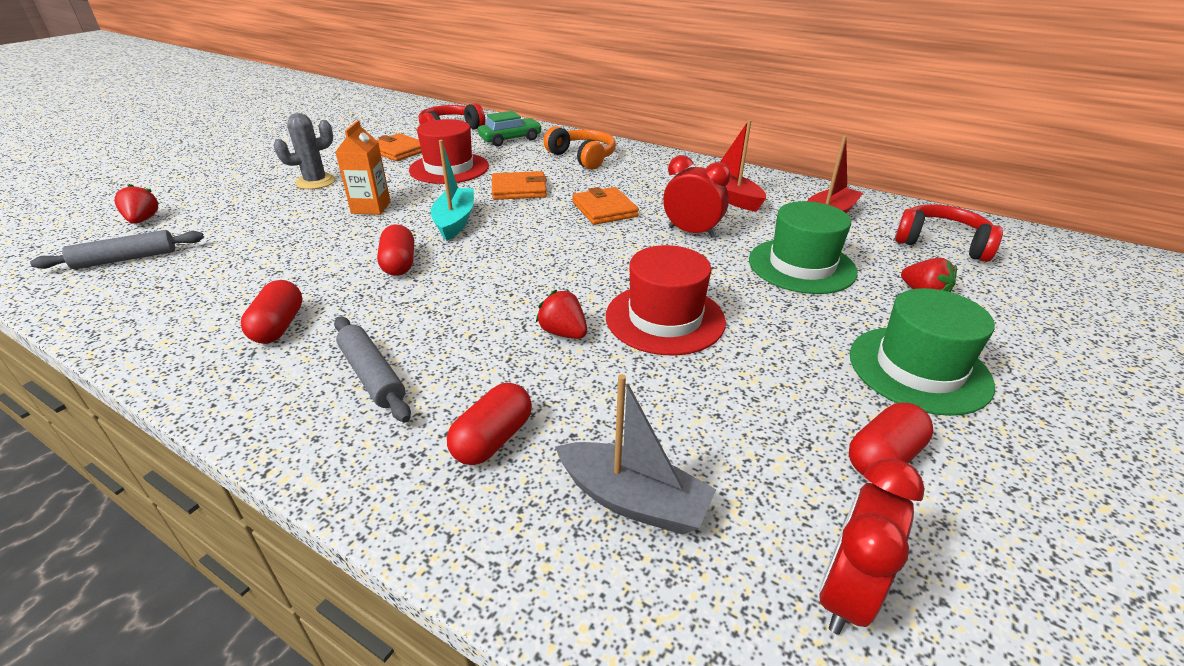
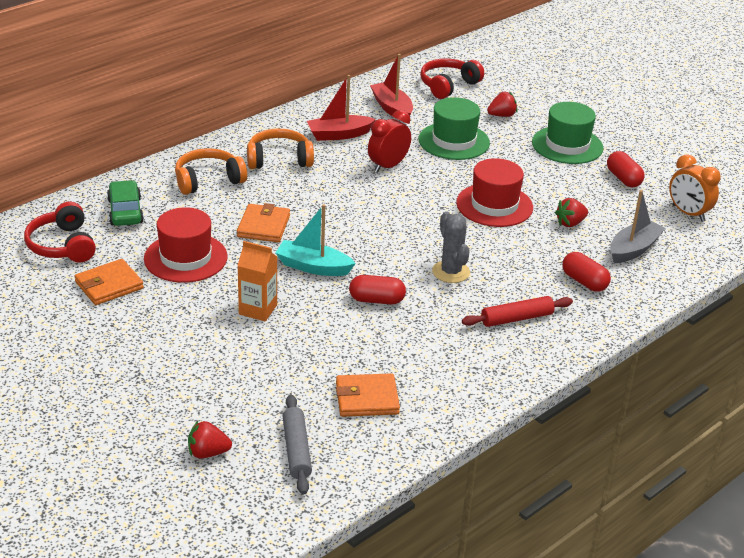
camera: 75 degrees left, 0 degrees up
(278, 326) = (446, 357): red capsule -> none
(316, 182) = (169, 342): grey cactus -> grey cactus (451, 272)
(372, 375) = (516, 318): grey rolling pin -> red rolling pin
(563, 333) = (496, 244): red strawberry -> red strawberry (570, 223)
(604, 209) = (329, 193): orange wallet -> orange wallet (367, 398)
(648, 178) = (279, 159): none -> orange headphones
(845, 593) = (688, 213): red clock -> orange clock

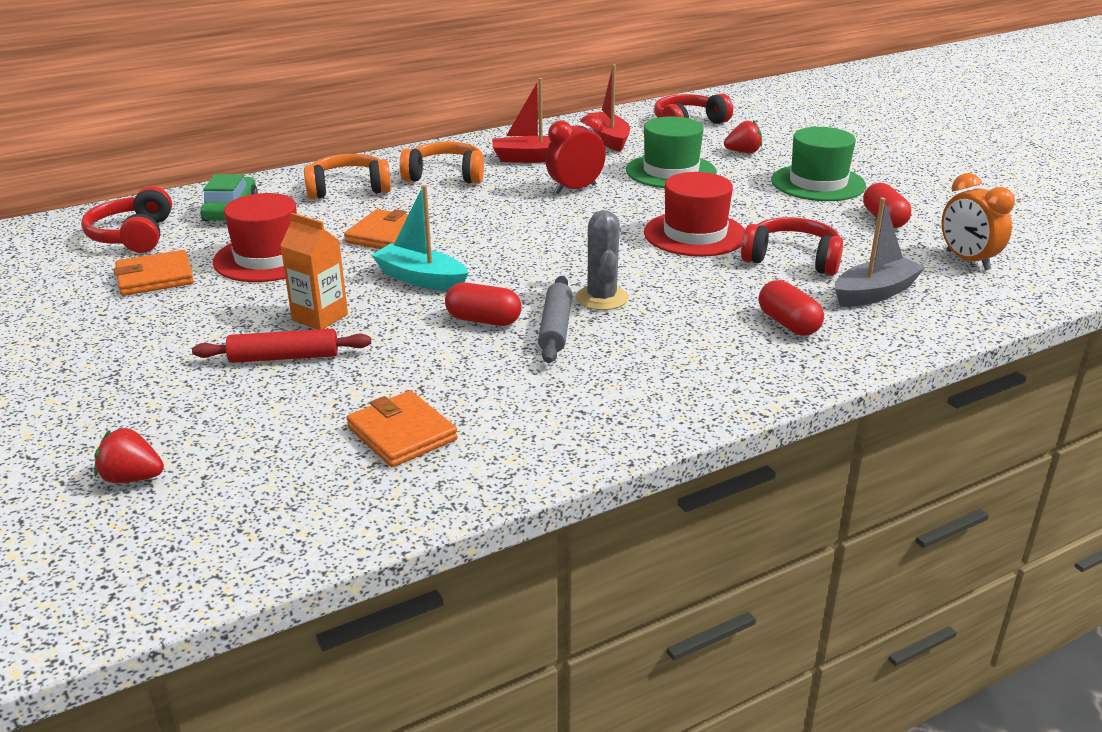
camera: 15 degrees right, 5 degrees down
(296, 450) = (259, 489): grey rolling pin -> grey rolling pin (555, 328)
(367, 398) = (402, 434): orange wallet -> orange wallet turned 45 degrees clockwise
(516, 318) = (671, 357): red rolling pin -> red rolling pin (284, 357)
(570, 223) = (792, 259): red strawberry -> red headphones

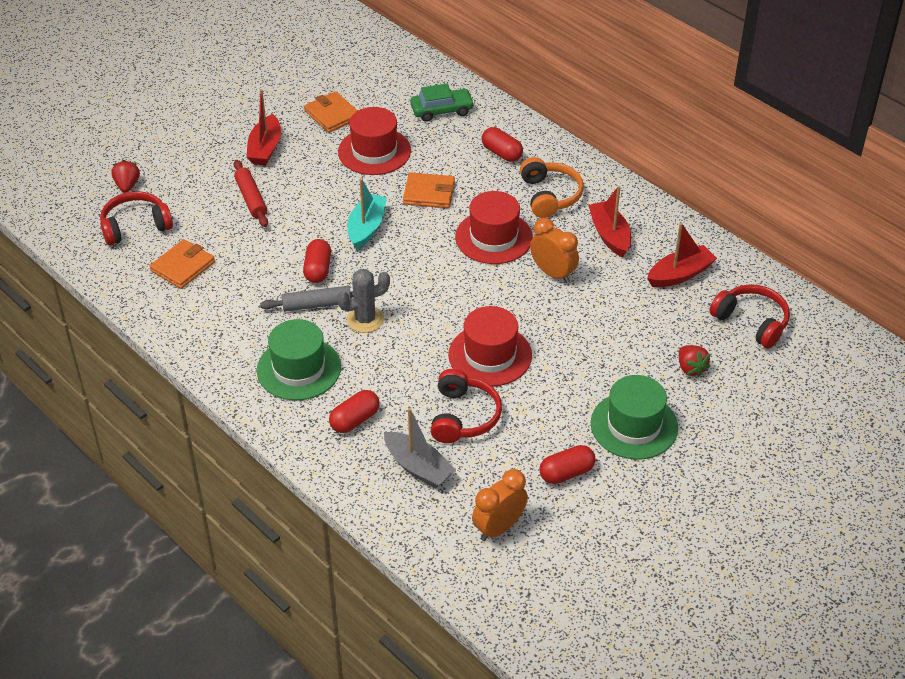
camera: 75 degrees right, 15 degrees up
(133, 236) = (386, 84): red headphones -> red headphones (135, 226)
(175, 335) = (265, 148): none -> red boat
(320, 317) = (301, 198): orange carton -> none
(348, 189) = (502, 153): orange headphones -> red capsule
(495, 210) = (493, 237): none -> red hat
(575, 189) = (553, 273): red clock -> orange clock
(671, 171) = (618, 325): green hat -> green hat (299, 369)

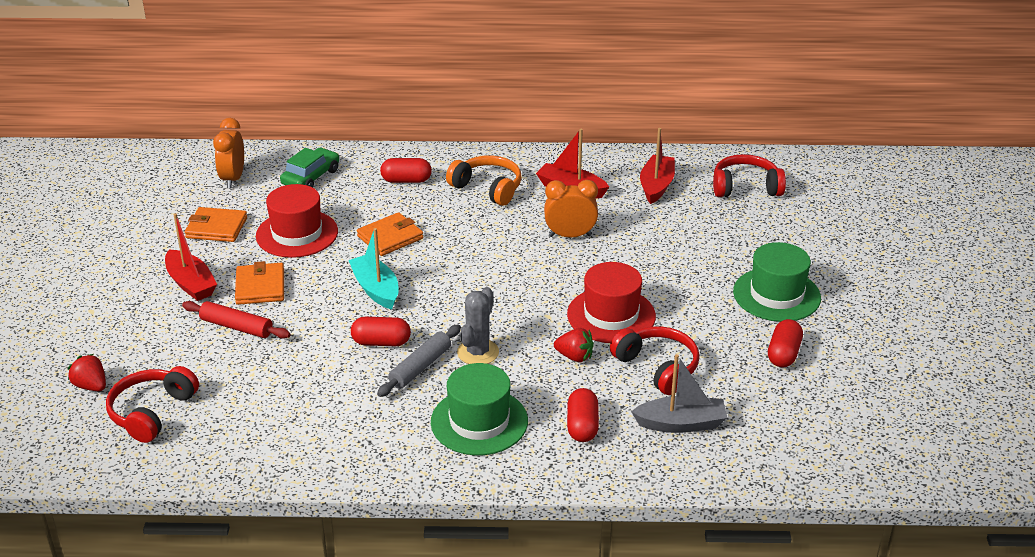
camera: 45 degrees left, 10 degrees down
(183, 266) = (251, 414): orange wallet -> orange wallet (260, 287)
(318, 269) = (381, 342): red capsule -> red capsule turned 45 degrees counterclockwise
(493, 237) = (489, 238): red hat -> none
(499, 528) = (798, 421): orange clock -> orange clock (233, 179)
(691, 368) = (754, 237): red strawberry -> red strawberry (574, 357)

